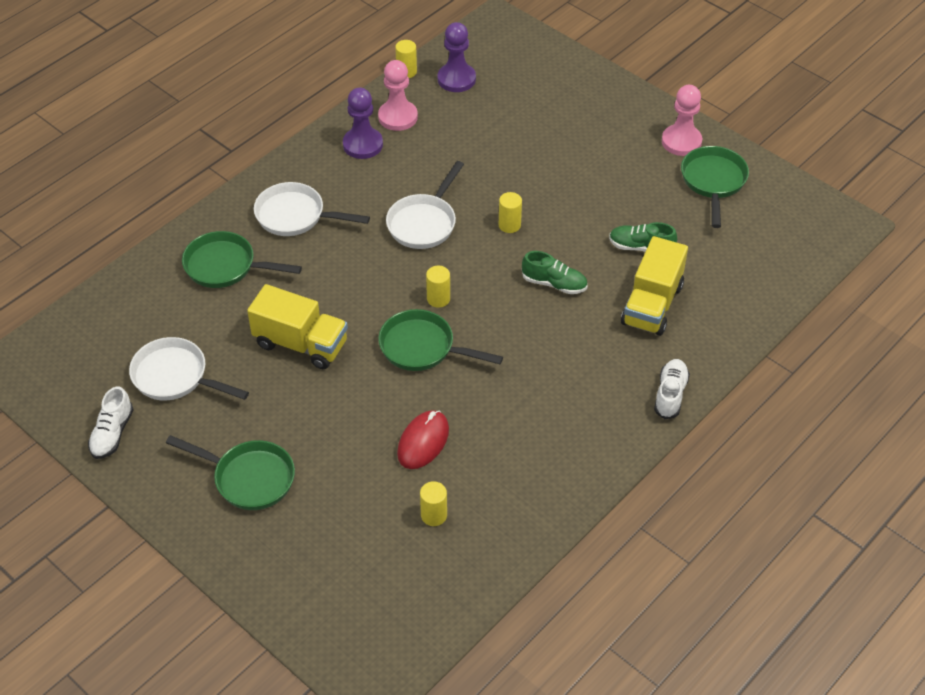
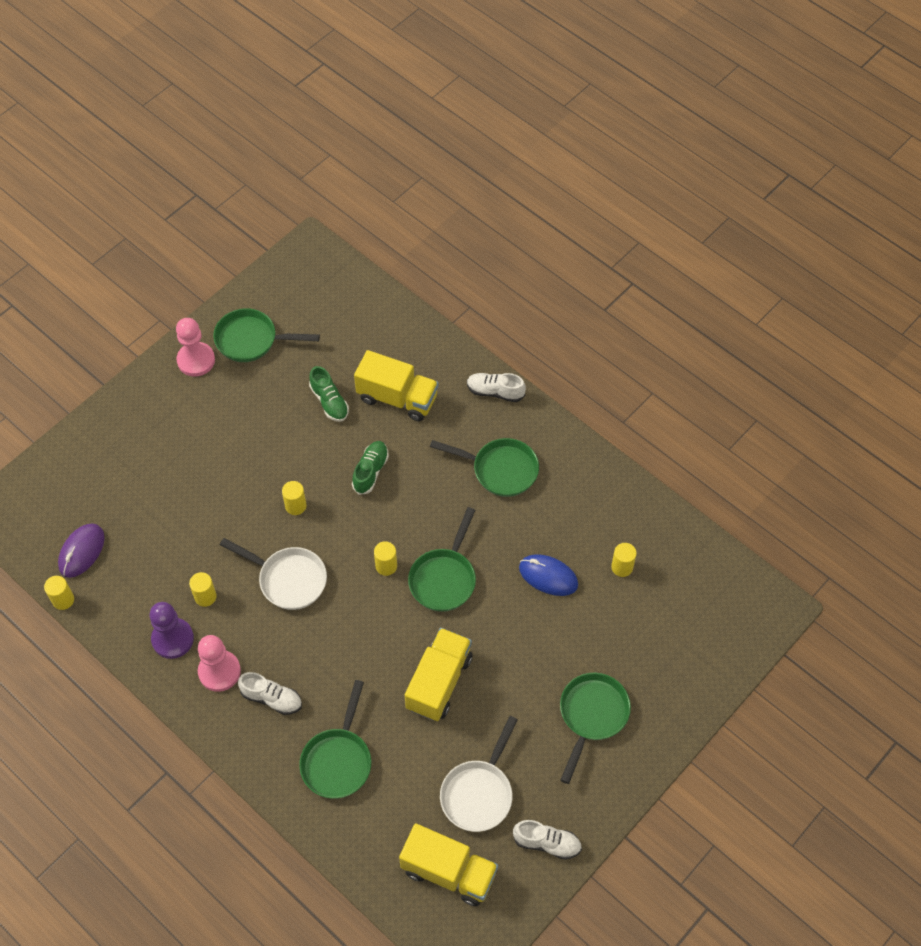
camera: 90 degrees left, 10 degrees up
(98, 352) = (449, 871): none -> yellow truck
(295, 216) = (272, 698): white pan -> white shoe
(398, 117) = (134, 606): pink pawn -> pink pawn (219, 671)
(406, 164) = (205, 596): none -> yellow cylinder
(423, 442) = (548, 576): red mouse -> blue mouse
(456, 79) = (82, 551): purple pawn -> purple mouse
(562, 398) = (500, 470): none -> green pan
(641, 247) = (329, 401): green shoe -> green shoe turned 45 degrees counterclockwise

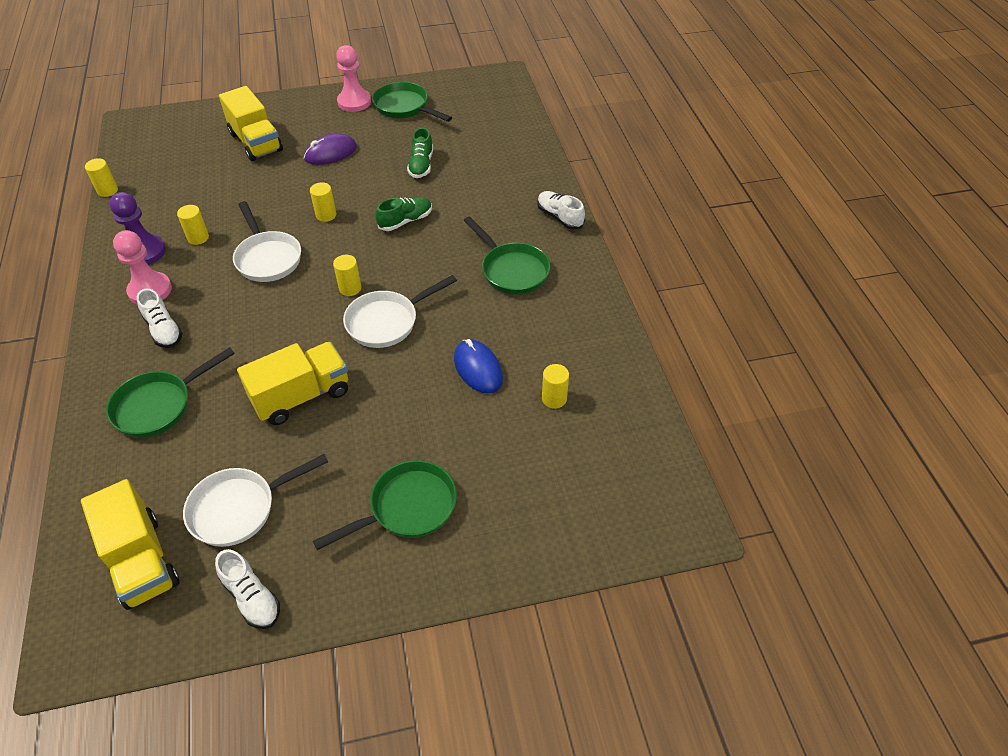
camera: 35 degrees right, 10 degrees down
(82, 551) = (153, 170): purple mouse -> purple mouse (330, 153)
(397, 398) = (476, 186): yellow truck -> yellow truck (256, 142)
(444, 578) = (387, 322): green pan -> white pan

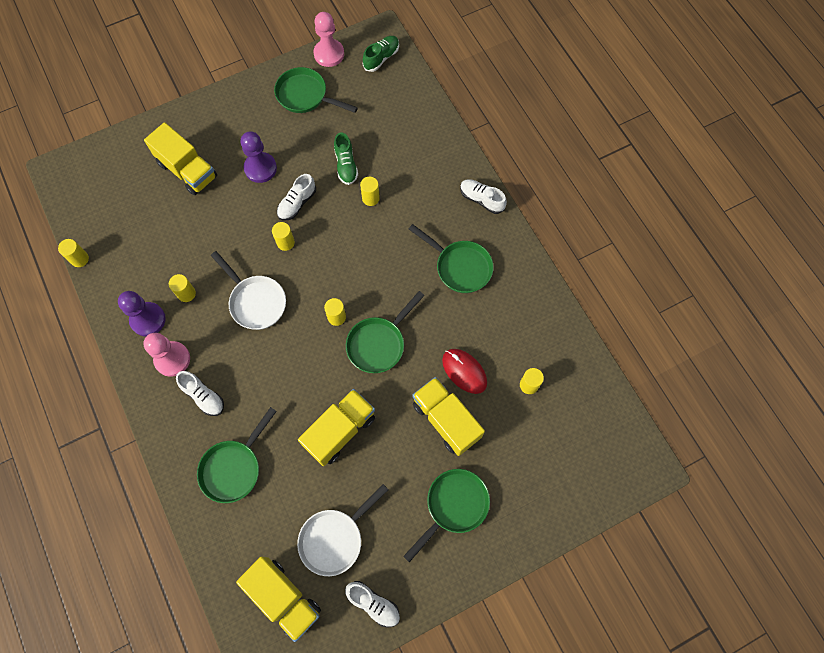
camera: 15 degrees left, 20 degrees up
(330, 153) = (260, 168): purple mouse -> purple pawn
(354, 102) = (257, 99): pink pawn -> pink pawn (329, 54)
(354, 186) = (297, 203): none -> white shoe
(387, 322) = (379, 343): white pan -> green pan
(405, 221) = (355, 233): green shoe -> green shoe (381, 58)
(435, 195) = (370, 198): none -> yellow cylinder
(435, 413) = (446, 420): none -> yellow truck
(478, 368) = (464, 371): blue mouse -> red mouse

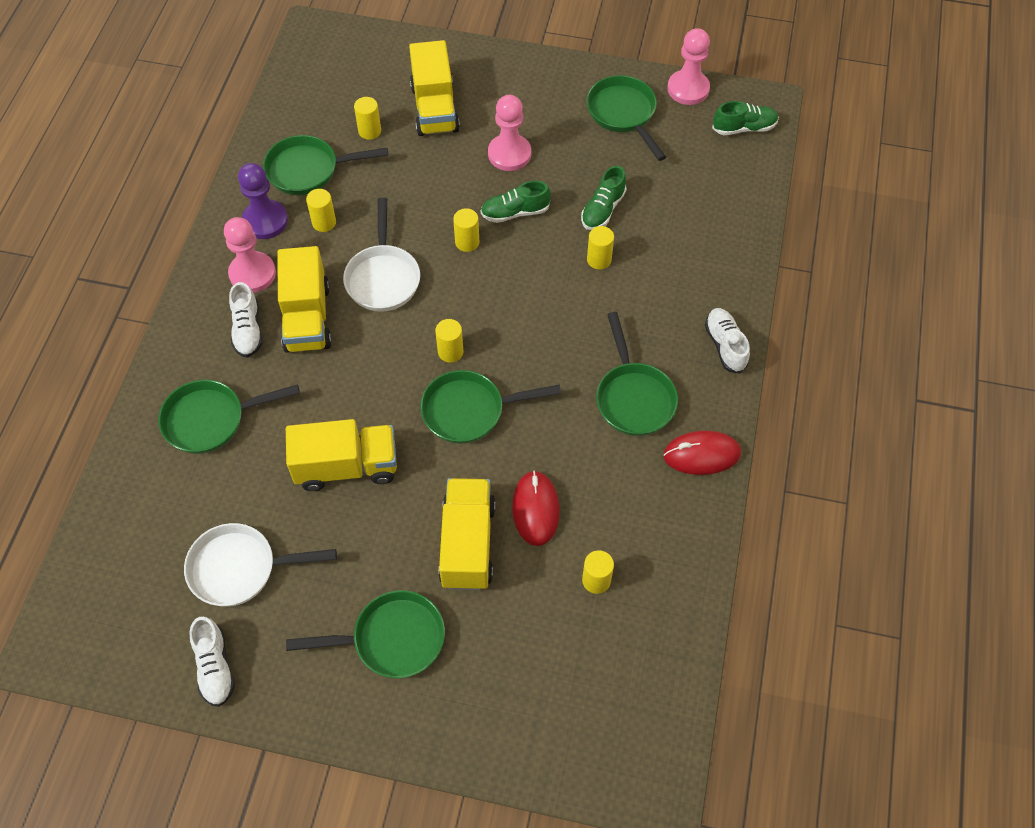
camera: 40 degrees right, 10 degrees down
(80, 259) = (257, 122): yellow cylinder -> yellow cylinder (369, 131)
(144, 267) = (308, 170): none -> green pan
(260, 168) = (509, 154): purple pawn -> pink pawn
(284, 597) = (137, 584): yellow truck -> yellow truck (307, 318)
(297, 203) = (515, 212): white shoe -> green shoe
(522, 272) = (701, 455): none -> red mouse

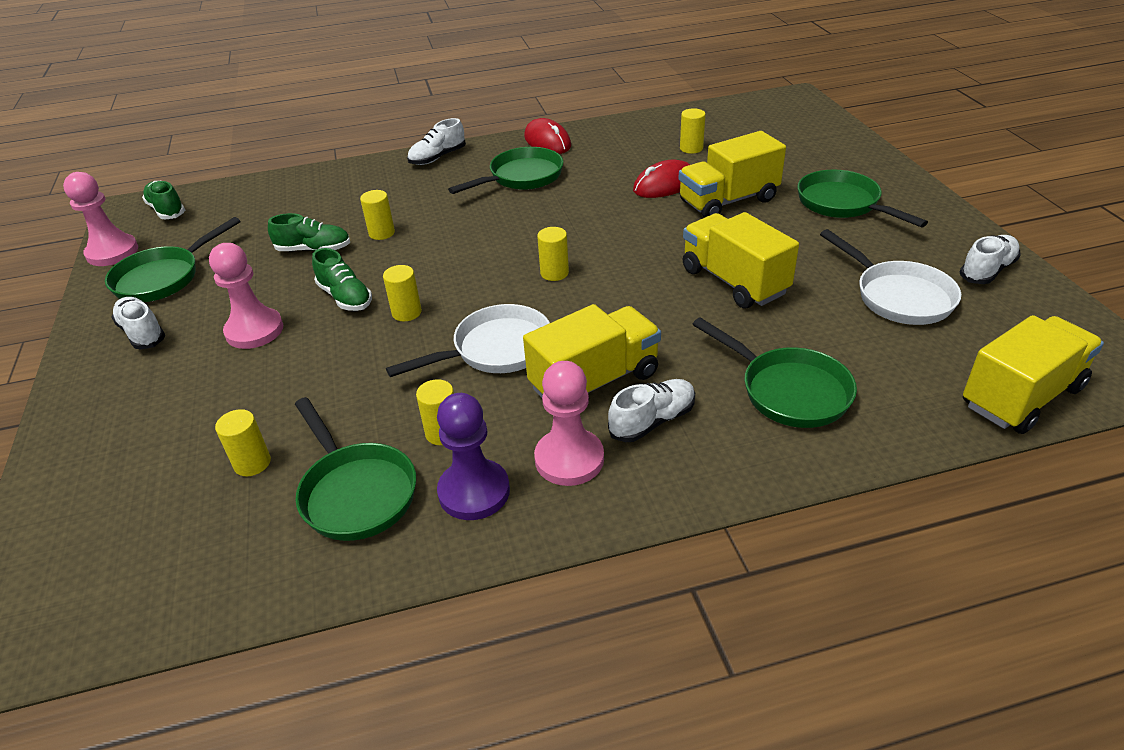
camera: 115 degrees left, 20 degrees down
(435, 108) = (188, 419): yellow truck -> yellow truck (1021, 396)
(469, 411) = (608, 241): green pan -> none
(552, 96) = (142, 333): none -> white shoe

